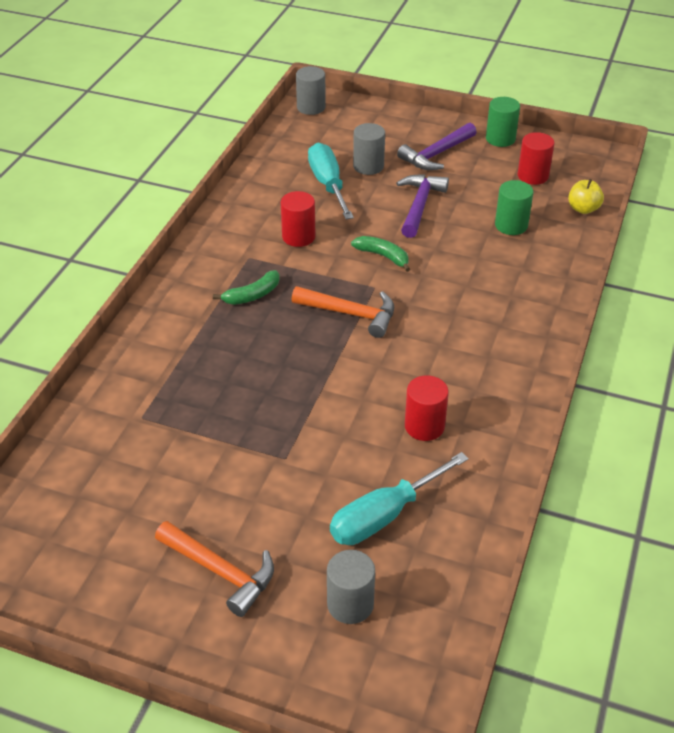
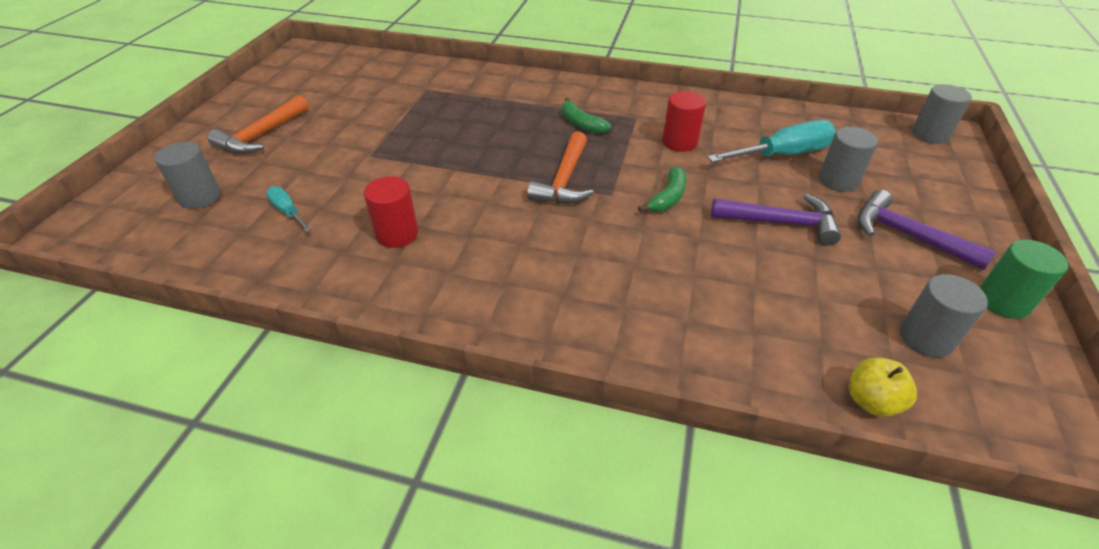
camera: 85 degrees right, 0 degrees up
(384, 515) = (288, 212): turquoise screwdriver -> turquoise screwdriver, size x0.53
(511, 225) = (780, 309): green cylinder -> none
(533, 176) = (925, 338): red cylinder -> grey cylinder

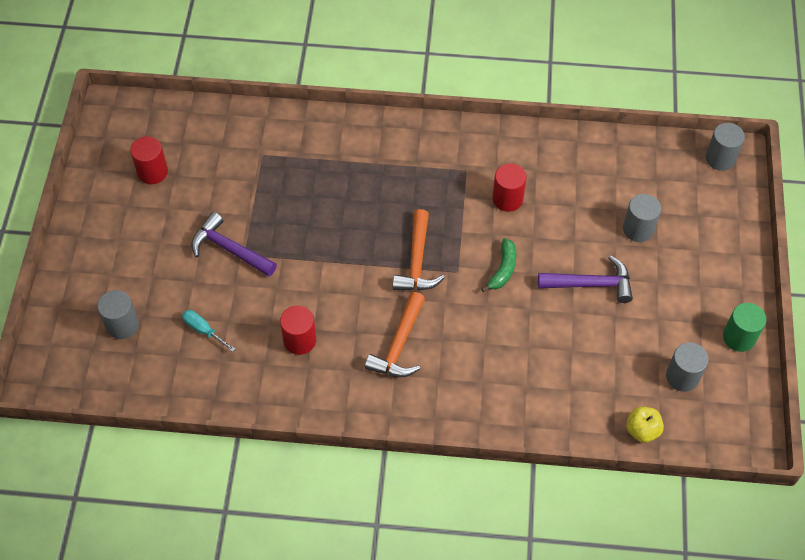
camera: 10 degrees left, 15 degrees up
(261, 135) = (135, 243): orange hammer -> orange hammer (399, 345)
(313, 91) = (152, 172): none -> red cylinder
(581, 124) = (418, 186): green banana -> none
(782, 155) = (594, 203): turquoise screwdriver -> none
(907, 235) = (683, 283): purple hammer -> purple hammer (229, 249)

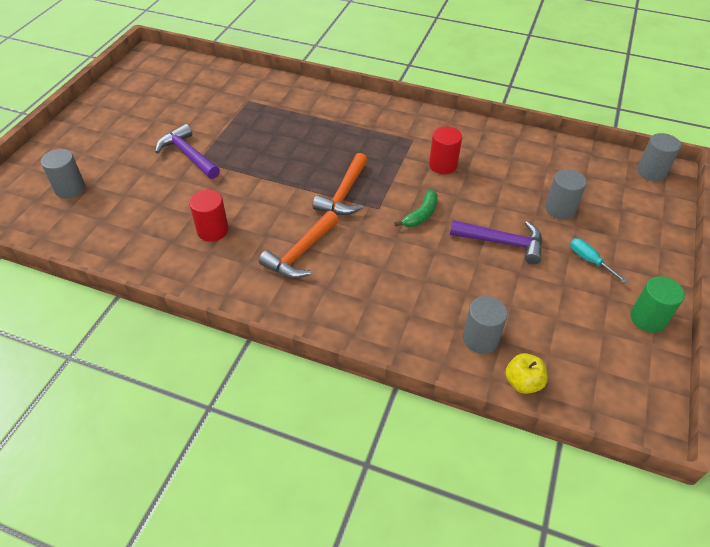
camera: 15 degrees right, 10 degrees down
(152, 172) = (157, 96): red cylinder -> none
(203, 330) = (134, 206): turquoise screwdriver -> turquoise screwdriver (589, 260)
(682, 377) = (578, 341): grey cylinder -> grey cylinder (480, 339)

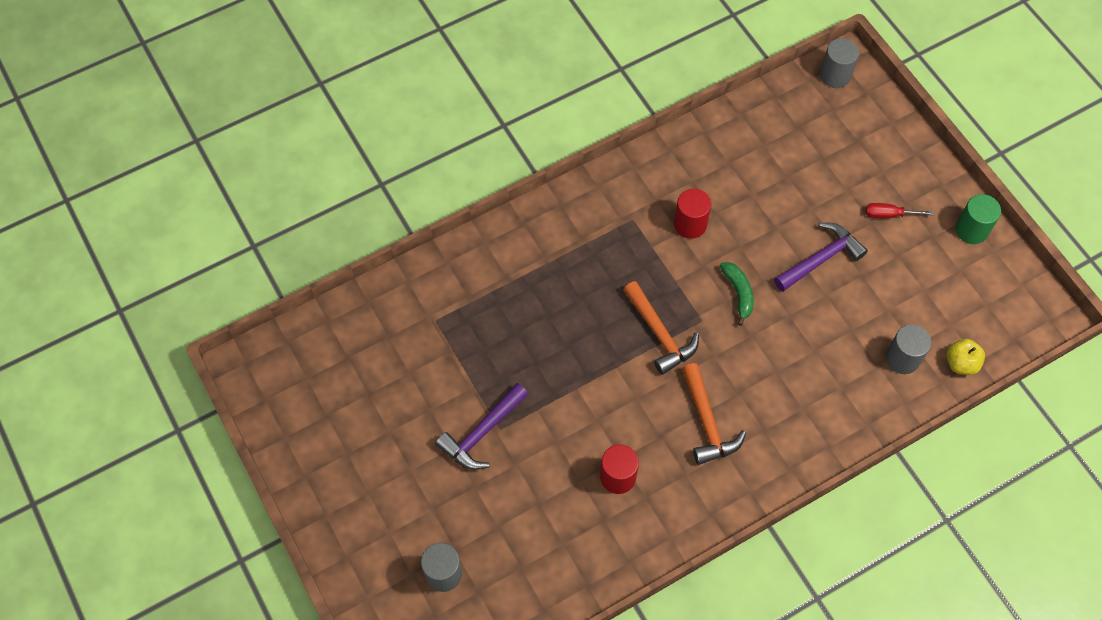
camera: 50 degrees left, 15 degrees up
(188, 155) = (482, 433): purple hammer -> purple hammer turned 45 degrees counterclockwise
(560, 209) = (819, 183): grey cylinder -> none
(589, 260) = (889, 214): turquoise screwdriver -> red screwdriver

